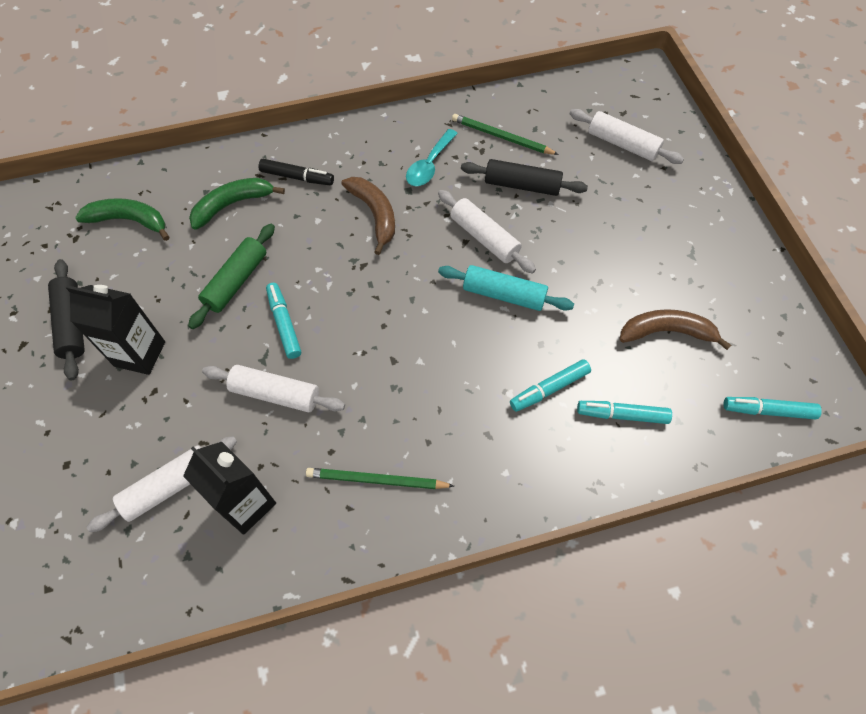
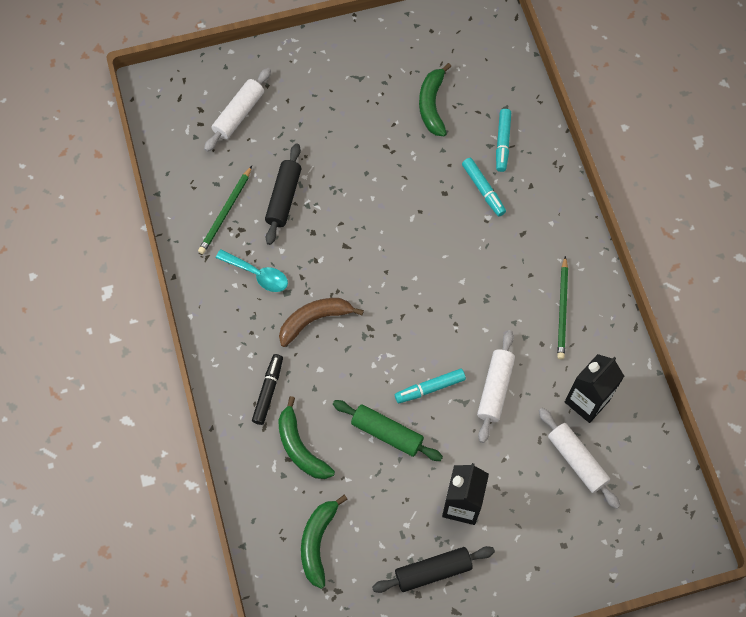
camera: 90 degrees left, 5 degrees up
(484, 238) = (341, 230): white rolling pin -> none
(504, 294) = (399, 217): turquoise rolling pin -> none
(667, 332) = (432, 105): brown banana -> green banana
(768, 411) = (495, 50): turquoise marker -> none

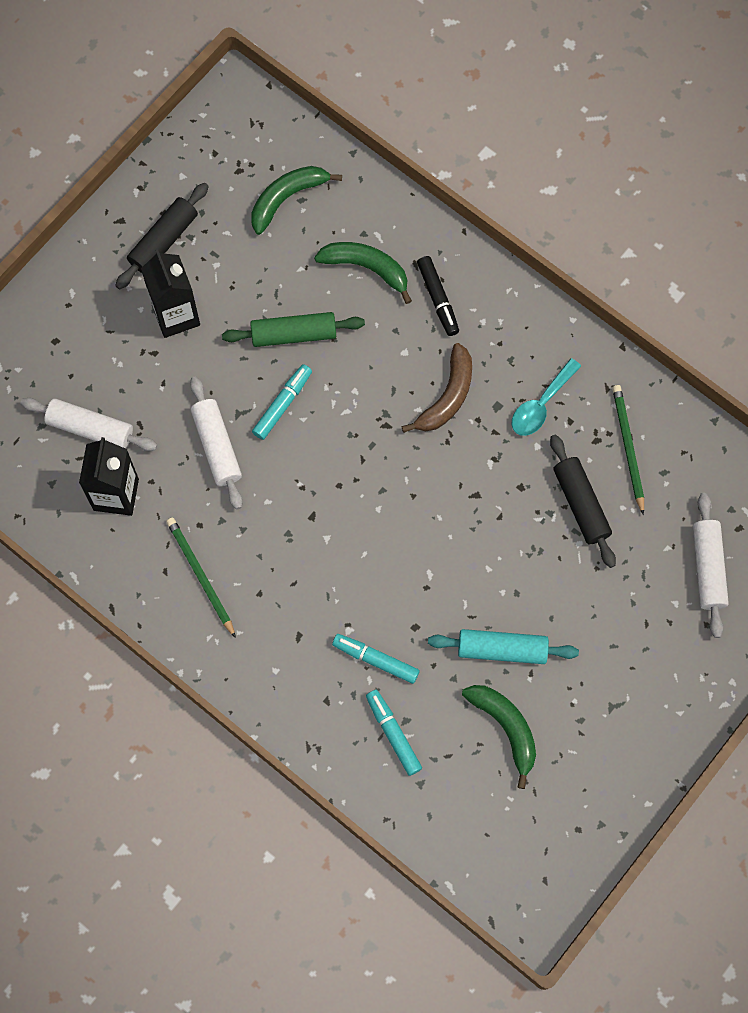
camera: 145 degrees right, 5 degrees up
(257, 274) = (541, 404): turquoise spoon -> turquoise spoon turned 45 degrees counterclockwise
(318, 542) = (287, 198): green banana -> green banana turned 105 degrees counterclockwise
(400, 147) = (502, 649): none -> turquoise rolling pin

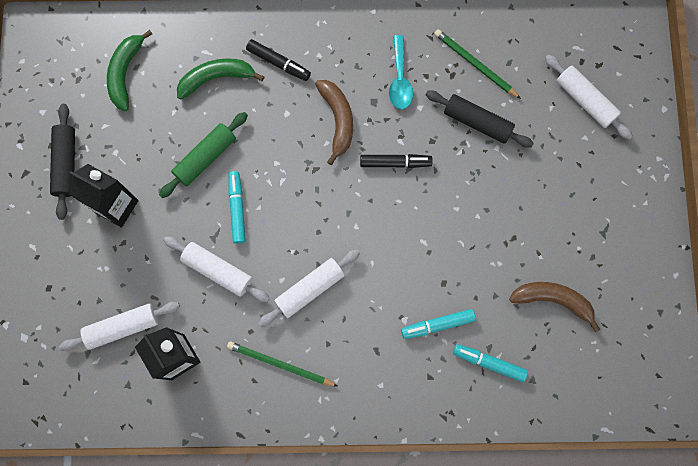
camera: 40 degrees left, 5 degrees up
(286, 531) = (310, 289): none -> white rolling pin
(467, 479) = (395, 163): none -> black marker
(502, 649) = (508, 252): turquoise rolling pin -> none
(506, 728) = (553, 300): green banana -> brown banana

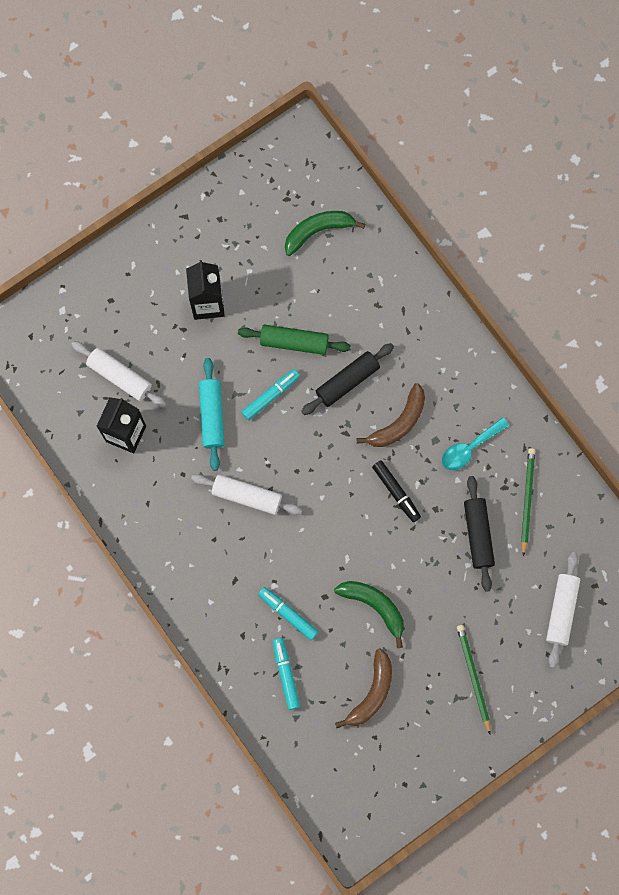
camera: 55 degrees right, 0 degrees up
(66, 164) = (213, 241): black rolling pin -> black rolling pin (347, 381)
(216, 78) = (364, 304): green banana -> green banana (374, 606)
(218, 271) = (212, 416): white rolling pin -> turquoise rolling pin
(278, 63) = (413, 342): black marker -> none
(280, 364) = (173, 514): green pencil -> green pencil (473, 677)
(553, 300) = (372, 693): brown banana -> brown banana turned 45 degrees clockwise

